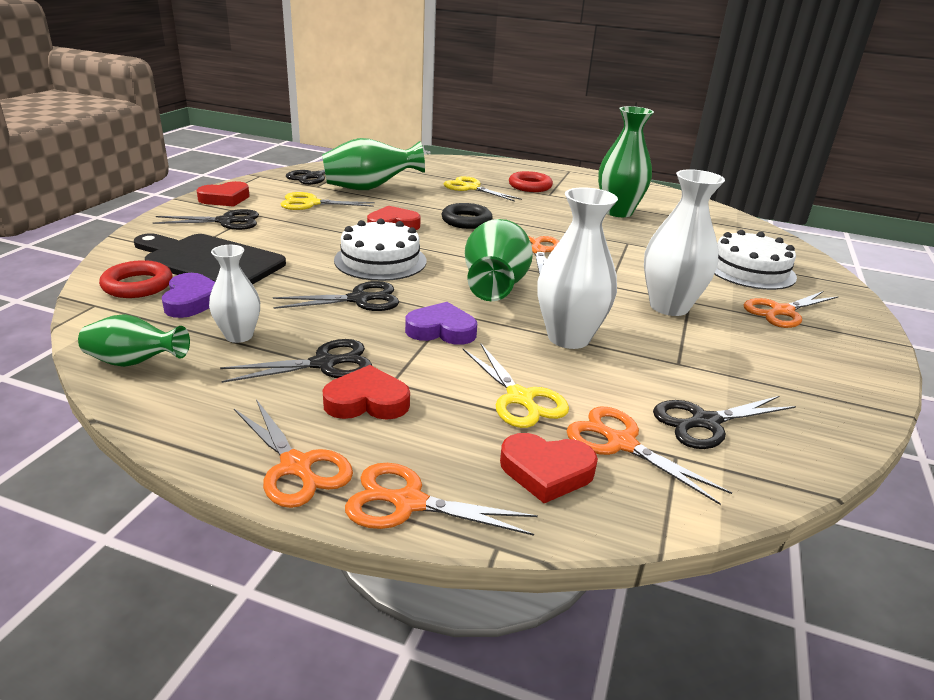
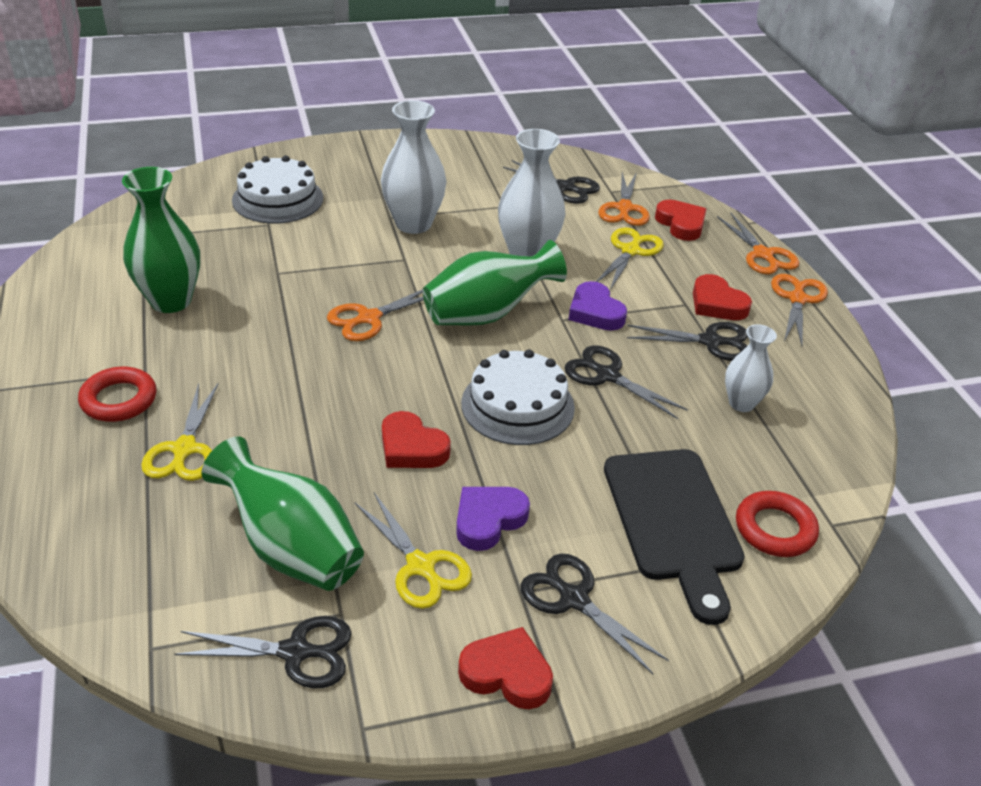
camera: 125 degrees left, 10 degrees up
(135, 363) = (837, 428): green vase -> none
(192, 301) = (742, 469): purple heart -> purple heart (488, 520)
(324, 364) = (710, 341): black scissors -> black scissors turned 150 degrees clockwise
(466, 221) = (331, 398): black ring -> none
(782, 311) = (359, 177): orange scissors -> none

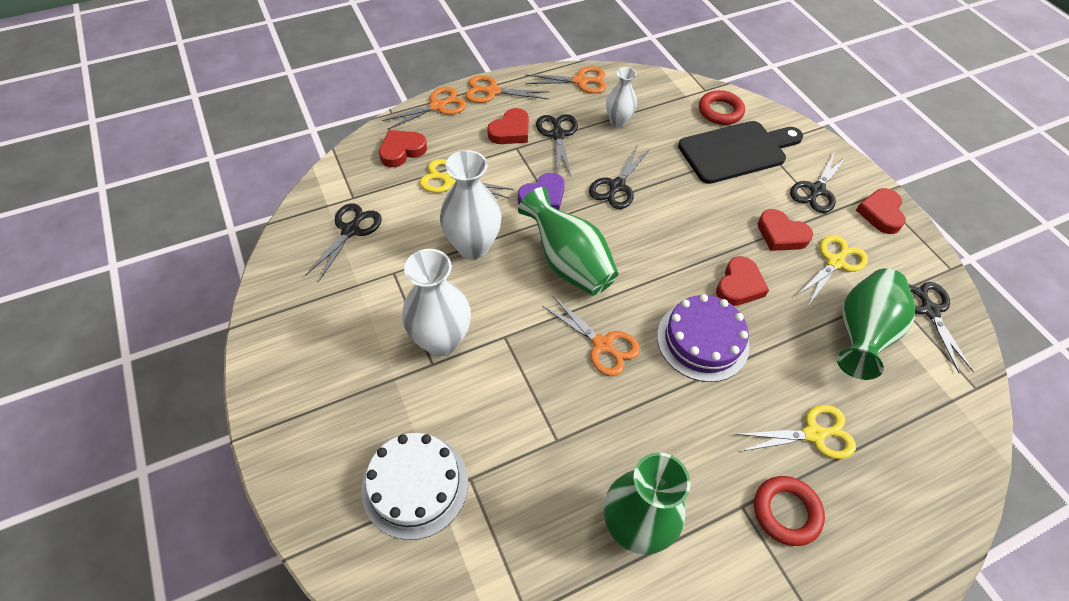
camera: 100 degrees left, 15 degrees up
(343, 393) = (702, 340): none -> purple cake
(488, 520) = (781, 234): purple heart -> red heart
(517, 405) = (669, 232): white cake -> none
(624, 208) = (382, 187): orange scissors -> orange scissors (580, 81)

